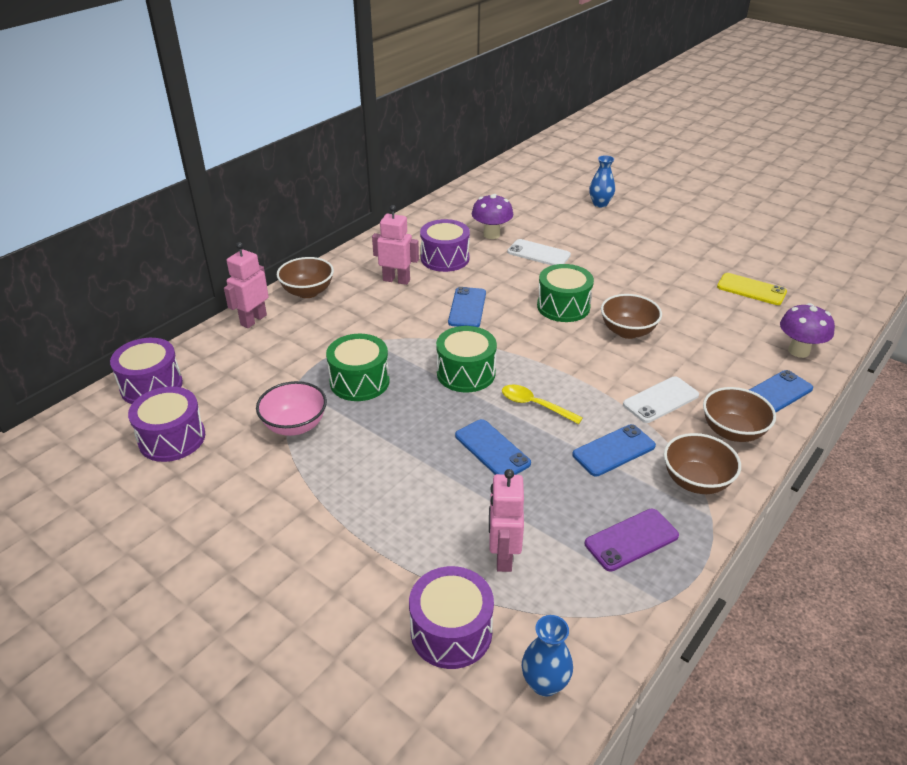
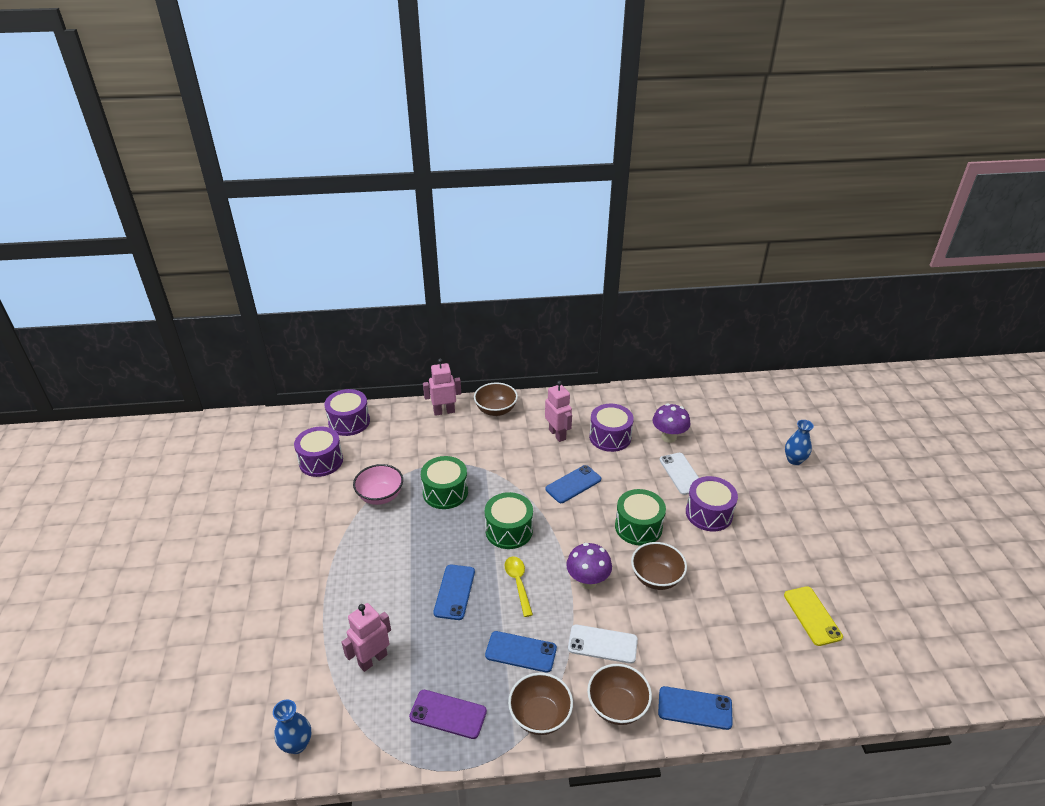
camera: 45 degrees right, 0 degrees up
(451, 631) = (296, 676): purple drum -> purple drum (709, 513)
(798, 351) = (769, 693): purple mushroom -> purple mushroom (587, 581)

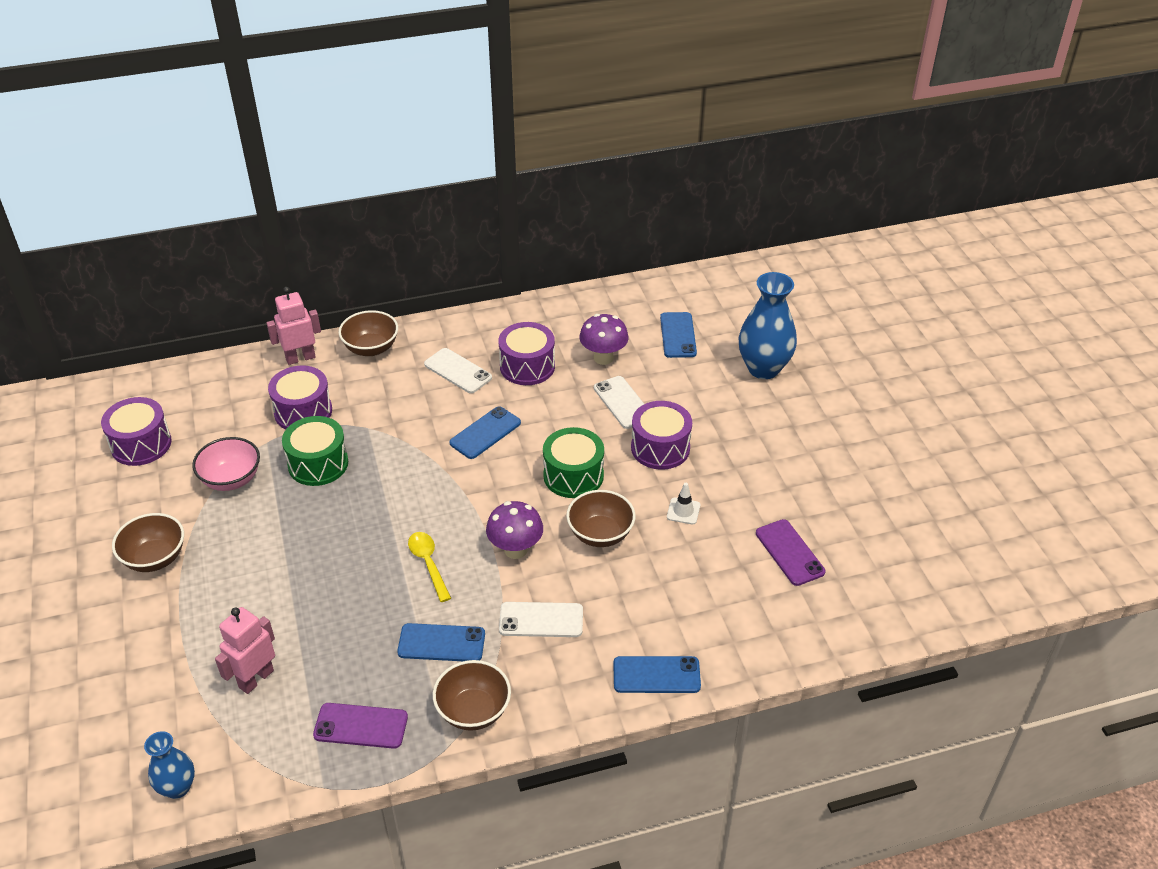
camera: 10 degrees left, 5 degrees up
(349, 422) = (170, 387): purple drum -> purple drum (303, 411)
(454, 592) = (348, 585): blue phone -> blue phone (678, 335)
(509, 530) = (408, 501): green drum -> none
(557, 434) = (457, 371): pink robot -> white phone
(617, 706) = (565, 687): brown bowl -> brown bowl (155, 558)
(725, 568) = (683, 511): none -> white traffic cone
(794, 460) = (763, 368): blue vase -> blue vase, size x1.77
(812, 616) = (789, 552): yellow phone -> purple phone

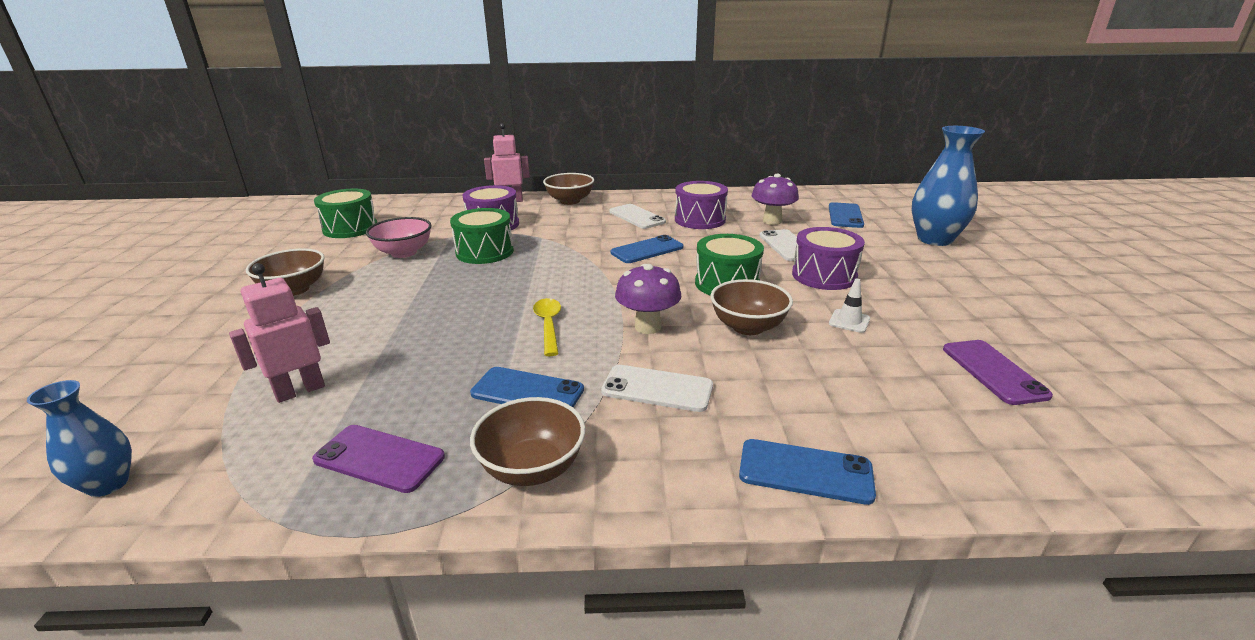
camera: 15 degrees right, 15 degrees down
(141, 444) = (350, 228): purple drum -> green drum

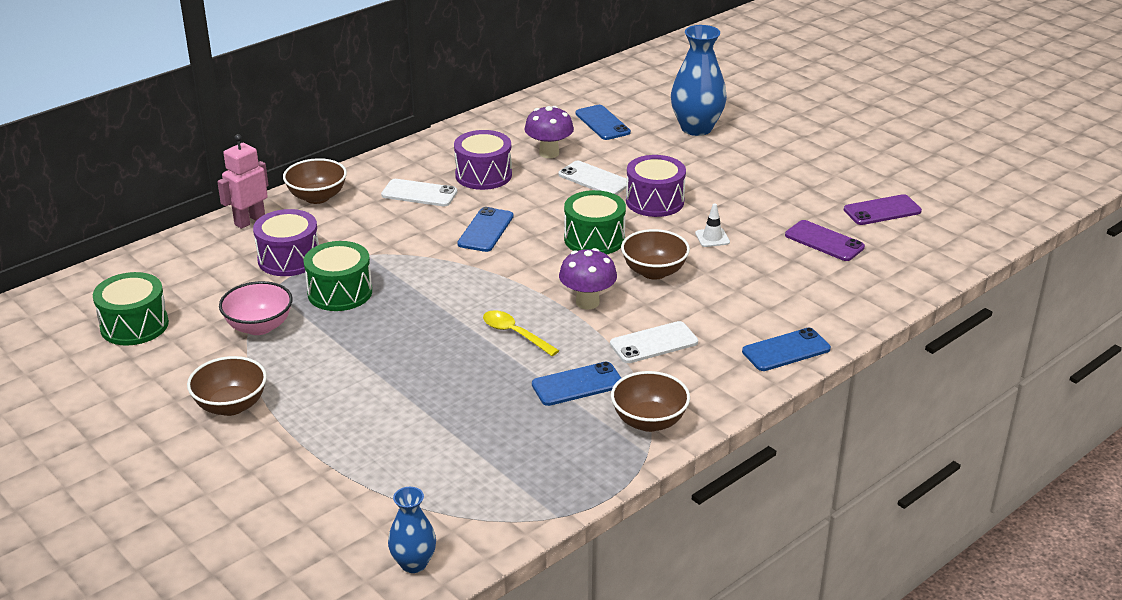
camera: 40 degrees left, 5 degrees up
(300, 391) = (420, 462): pink robot -> none
(379, 458) = (554, 463): purple phone -> purple phone (882, 210)

